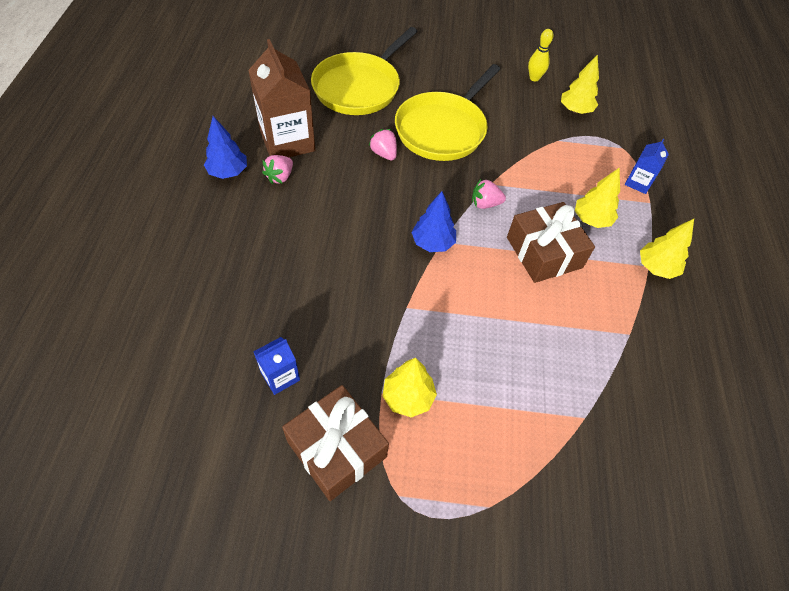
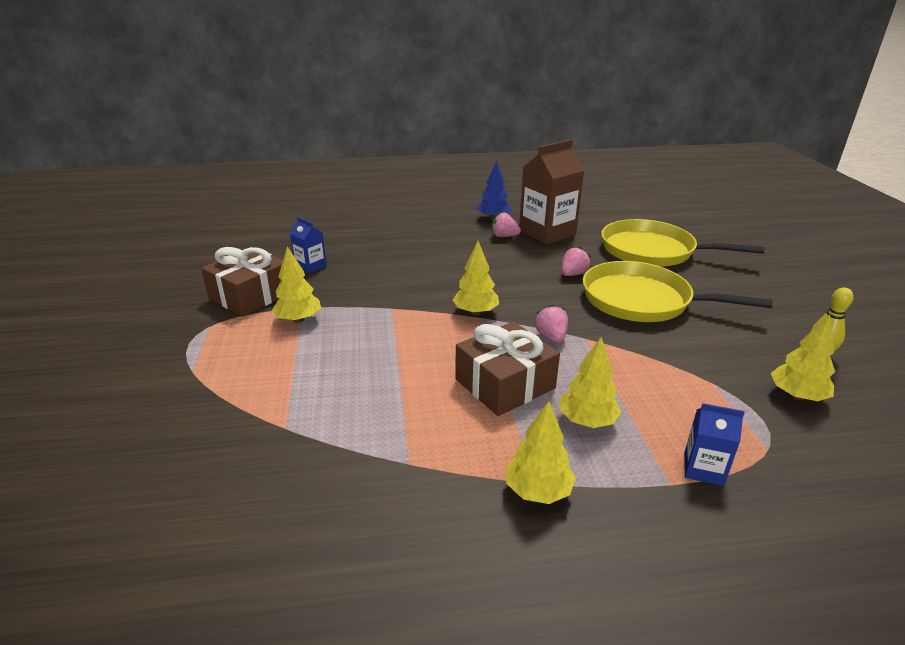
camera: 80 degrees right, 25 degrees down
(433, 243) = (475, 312): blue tree -> yellow tree

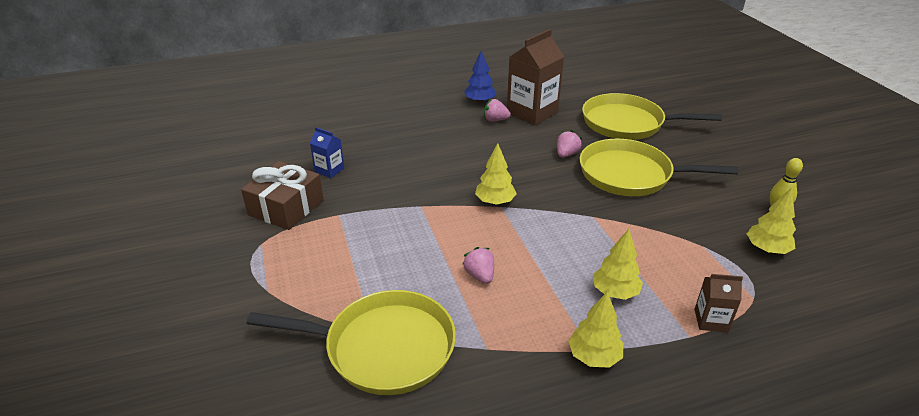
camera: 10 degrees left, 5 degrees up
(290, 446) = (383, 347): none -> yellow pan
(298, 319) = (341, 227): yellow tree -> none
(505, 384) = (541, 267): brown gift -> none
(551, 337) = (565, 219): pink strawberry -> pink strawberry (480, 275)
(703, 469) = (711, 320): blue carton -> brown carton

